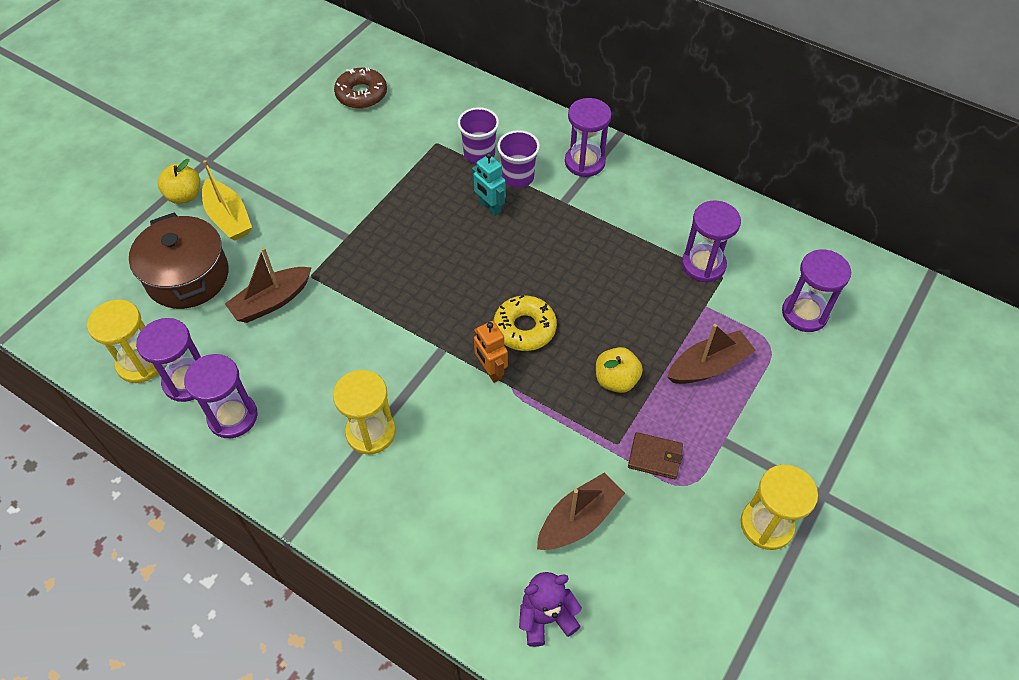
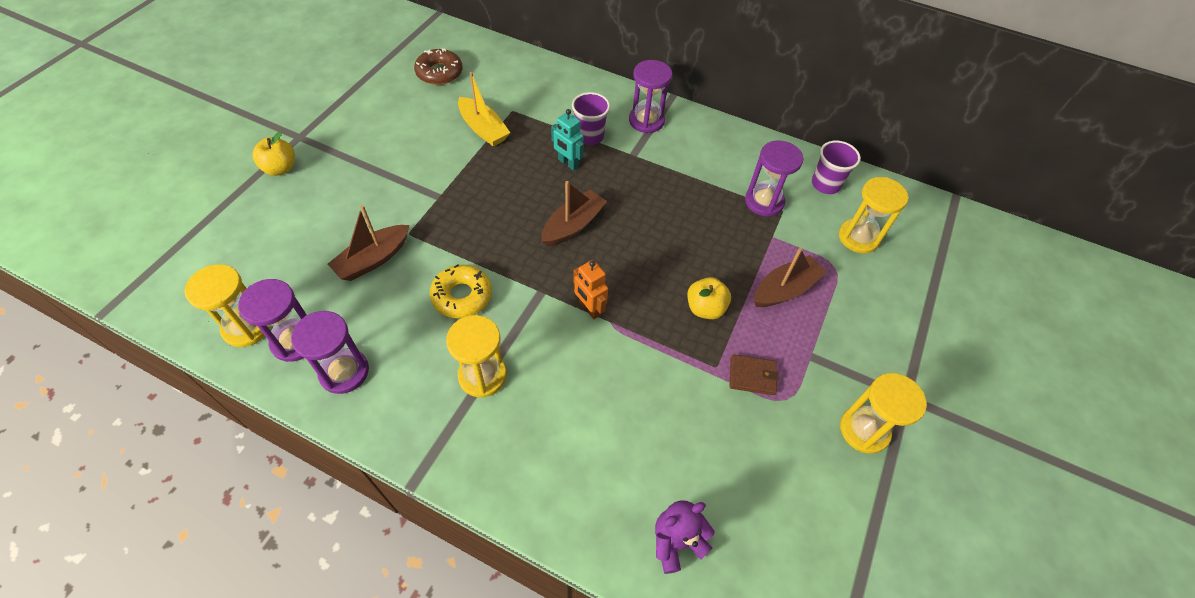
camera: 10 degrees left, 0 degrees up
(188, 276) = (289, 242): brown pot -> none
(228, 218) = (325, 186): yellow boat -> yellow boat (483, 129)
(479, 154) = (552, 118): purple cup -> purple cup (825, 184)
(524, 328) = (615, 267): yellow donut -> yellow donut (462, 296)
(578, 520) = (692, 442): brown boat -> brown boat (573, 225)
(804, 313) = (858, 237): purple hourglass -> yellow hourglass

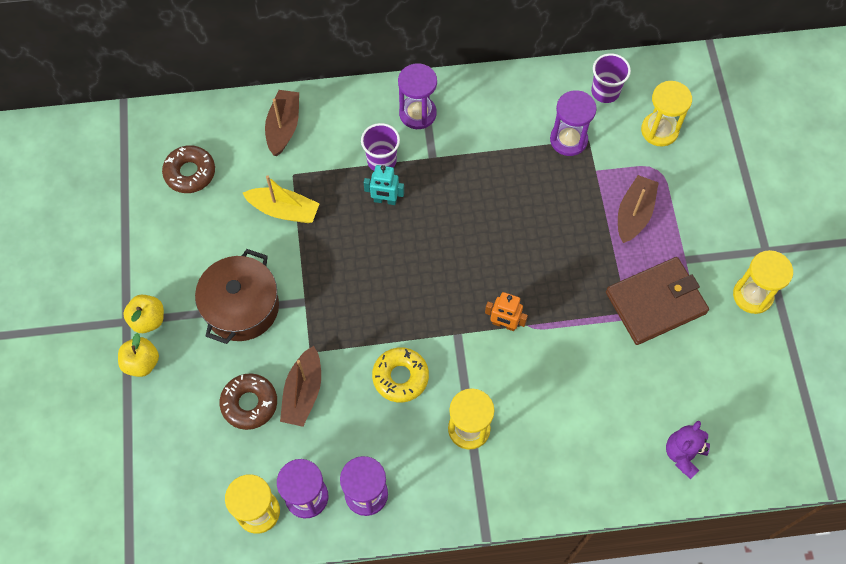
camera: 30 degrees left, 10 degrees up
(325, 242) = (249, 403): none -> brown donut
(388, 173) = (241, 307): none -> brown pot
(573, 225) = (436, 259): brown boat -> brown boat (283, 127)
(705, 308) = (587, 268): yellow apple -> yellow apple (148, 320)
(752, 376) = (656, 302): brown wallet -> brown wallet, size x2.10

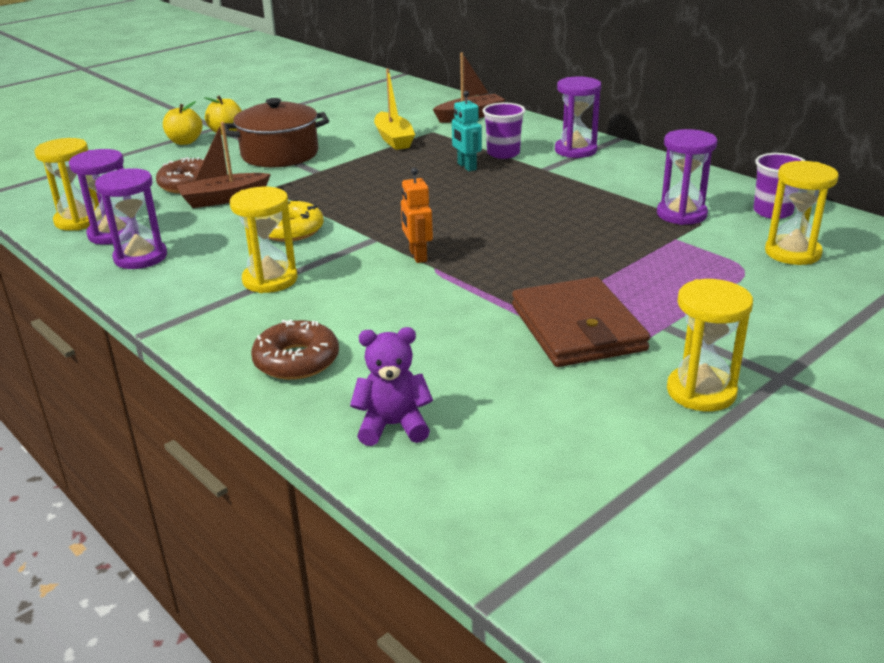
camera: 55 degrees right, 35 degrees down
(190, 173) = (376, 105): brown donut -> brown donut (296, 360)
(634, 214) = (664, 275): brown boat -> none
(656, 302) = (577, 328): brown wallet -> brown wallet turned 45 degrees clockwise

